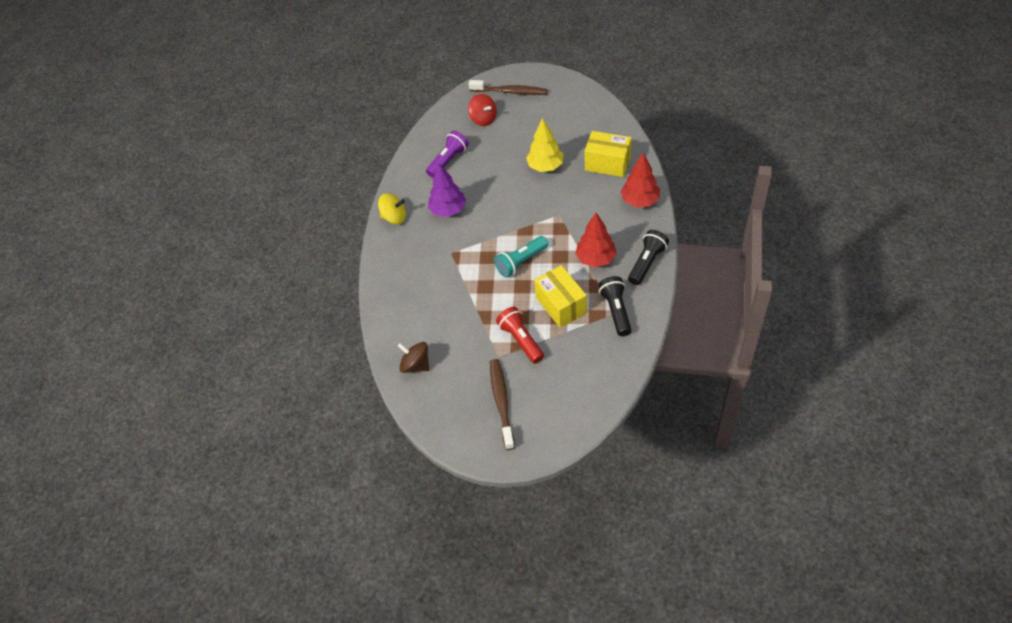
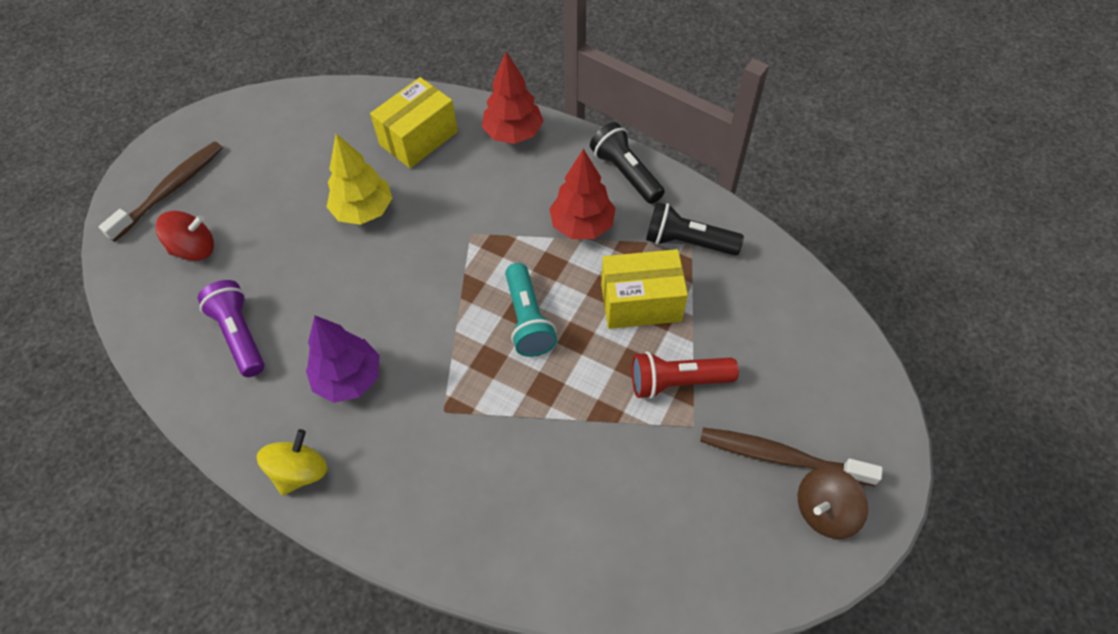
camera: 70 degrees left, 5 degrees up
(416, 365) = (647, 562): brown spinning top -> brown spinning top (824, 510)

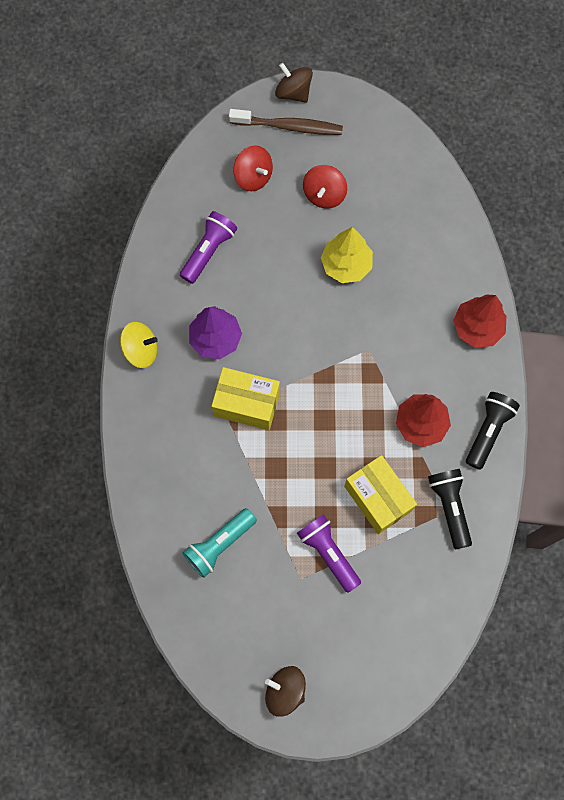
camera: 60 degrees right, 15 degrees up
(138, 168) = (293, 92): none -> brown spinning top
(272, 194) = (324, 194): none -> red spinning top
(418, 138) = (431, 262): yellow box -> yellow box (247, 404)
(528, 319) = (321, 428): turquoise flashlight -> turquoise flashlight (219, 544)
(677, 381) = (328, 553): red flashlight -> purple flashlight
(781, 457) = (309, 647): brown toothbrush -> none

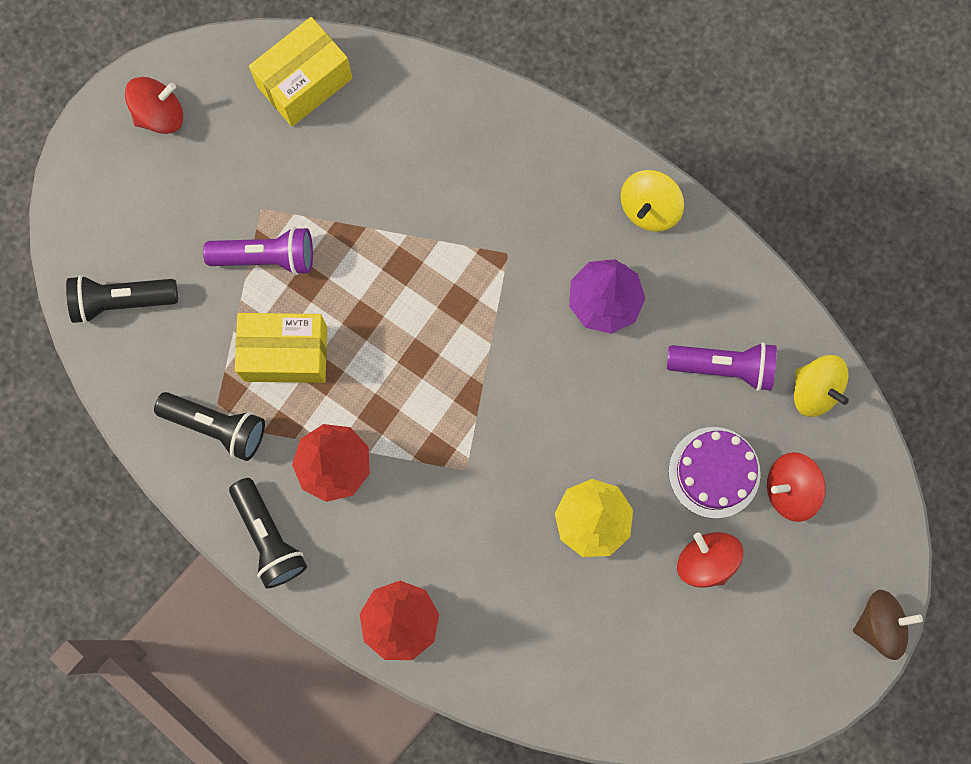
camera: 125 degrees right, 5 degrees up
(188, 197) = (815, 390): none -> yellow spinning top
(208, 251) = (724, 367): purple flashlight -> purple flashlight turned 60 degrees counterclockwise
(219, 544) = (361, 149): turquoise flashlight -> none
(247, 404) = (499, 284): yellow box -> yellow box (304, 82)
(272, 220) = (714, 472): none -> purple cake
(285, 691) = (160, 114): brown spinning top -> red spinning top
(289, 126) = (832, 583): brown toothbrush -> none
(419, 622) = (122, 301): none -> black flashlight

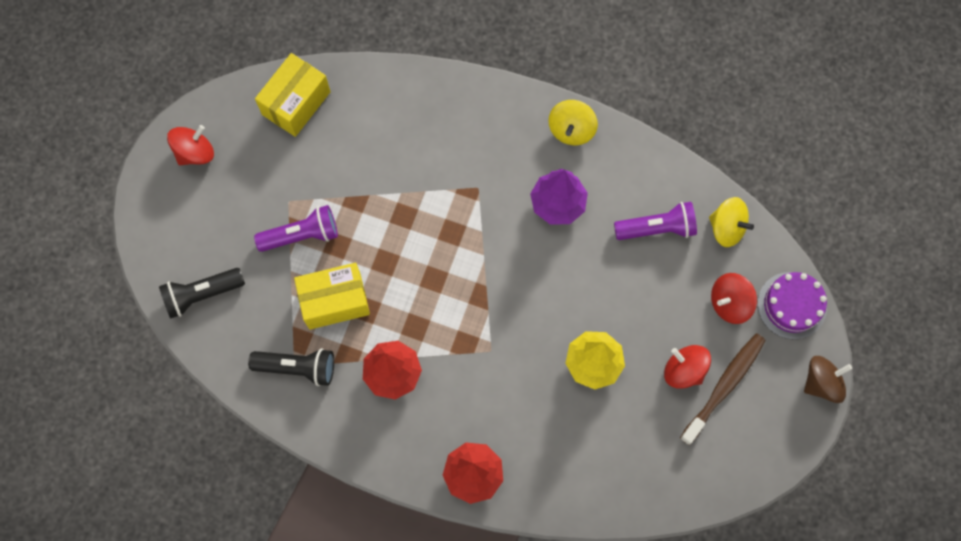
camera: 15 degrees left, 5 degrees down
(268, 537) = (358, 438): black flashlight -> none
(714, 472) = (671, 305): purple cake -> purple cake (792, 305)
(752, 595) = (724, 386): none -> brown toothbrush

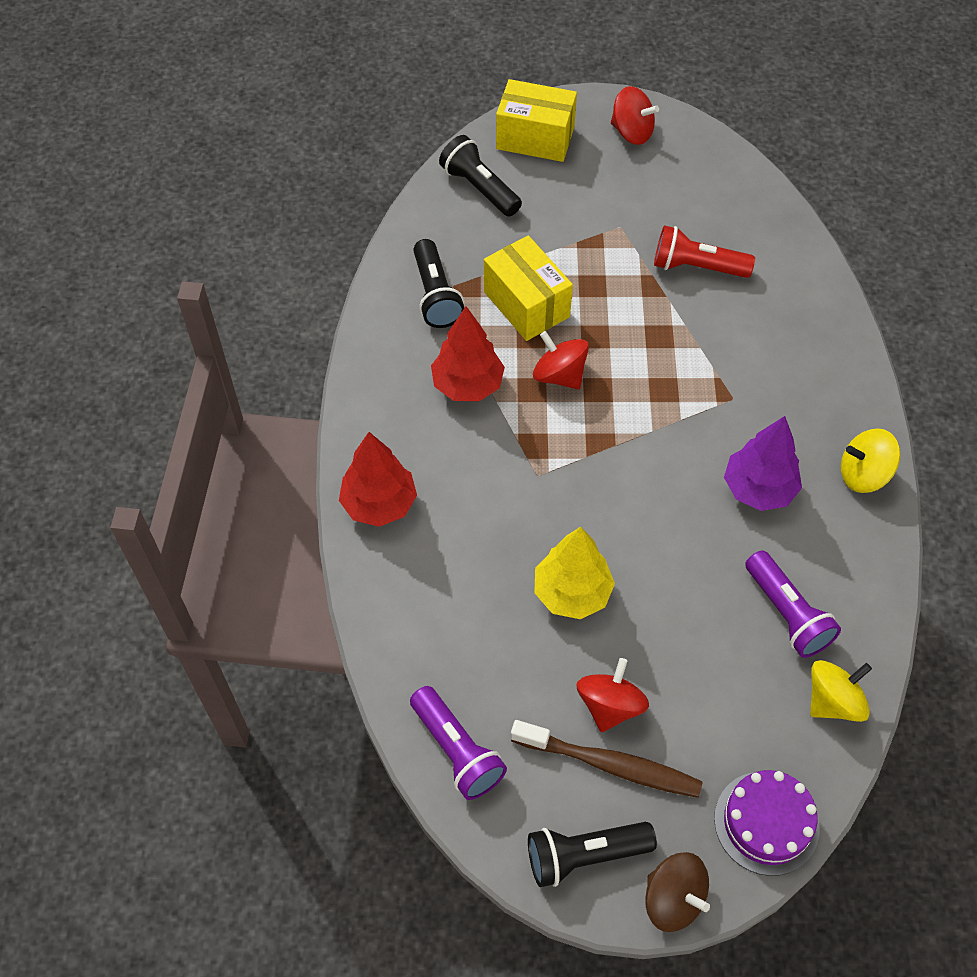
camera: 70 degrees right, 15 degrees down
(296, 103) = (736, 197): yellow box -> yellow box (535, 138)
(301, 235) = (587, 250): purple flashlight -> purple flashlight (457, 750)
(351, 161) = (697, 267): none -> red flashlight
(726, 228) = (833, 701): yellow spinning top -> yellow spinning top turned 135 degrees counterclockwise
(729, 303) = (729, 737): red spinning top -> red spinning top (559, 375)
(778, 426) = (584, 855): none -> black flashlight

